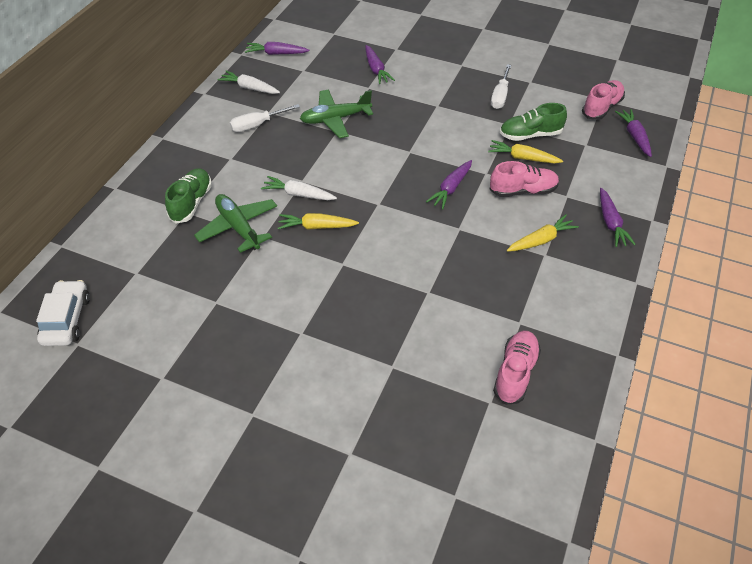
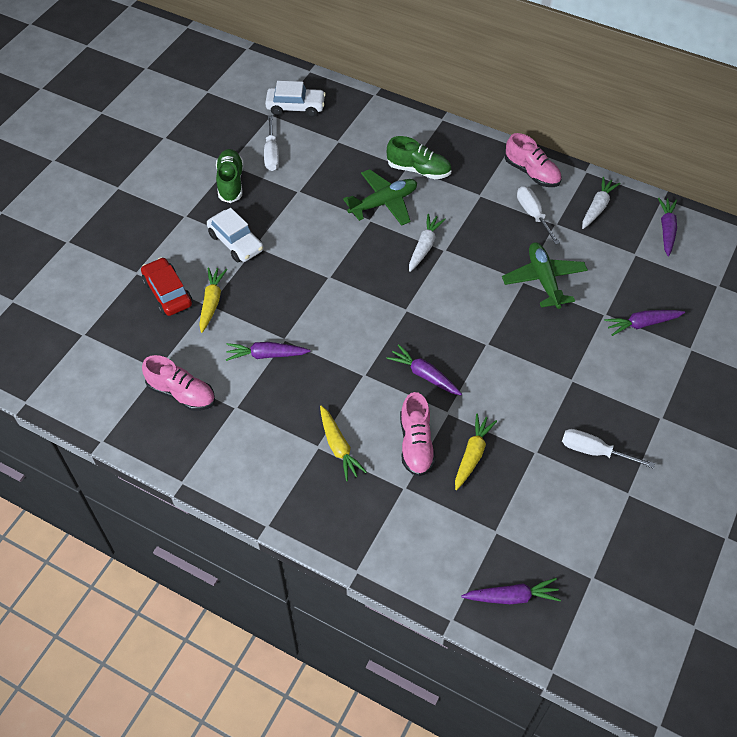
camera: 95 degrees right, 5 degrees up
(150, 335) = (271, 154): none -> white screwdriver
(296, 352) = (236, 242): none -> white car
(317, 227) = (378, 259): yellow carrot -> yellow carrot (212, 302)
(379, 411) = (167, 293): none -> red car
(530, 135) = (515, 471): green shoe -> green shoe (230, 182)
(601, 108) = (573, 571): pink shoe -> pink shoe (532, 173)
(610, 223) = (357, 524): purple carrot -> purple carrot (266, 355)

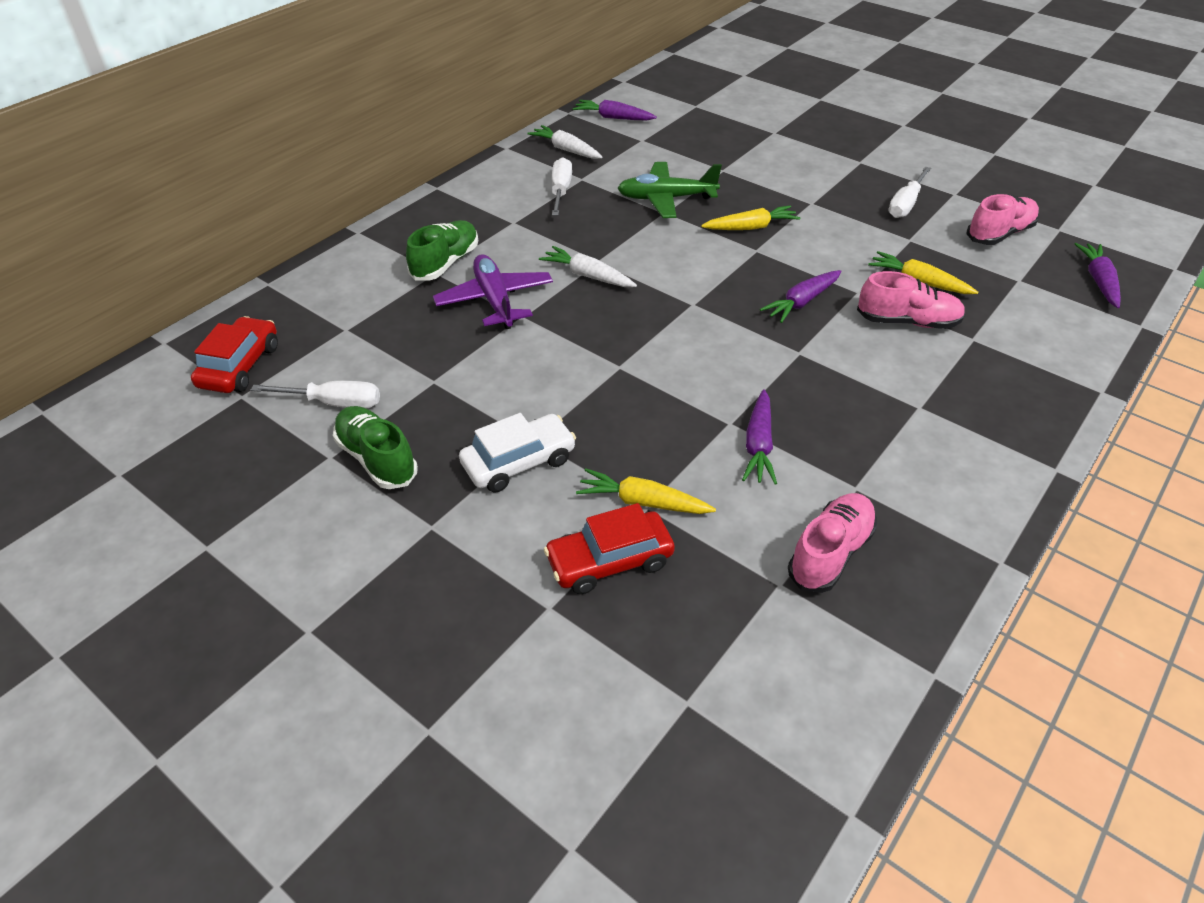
camera: 80 degrees left, 10 degrees down
(230, 182) = (377, 459): green shoe -> green shoe turned 45 degrees clockwise
(295, 107) = (240, 366): white car -> red car
(338, 447) = (918, 387): yellow carrot -> yellow carrot (750, 227)
(383, 203) = (495, 300): green plane -> purple plane
(532, 173) = (492, 181): pink shoe -> pink shoe (999, 234)
(533, 214) = (561, 191): white screwdriver -> white screwdriver turned 105 degrees clockwise
(642, 324) = (739, 152): purple carrot -> none

